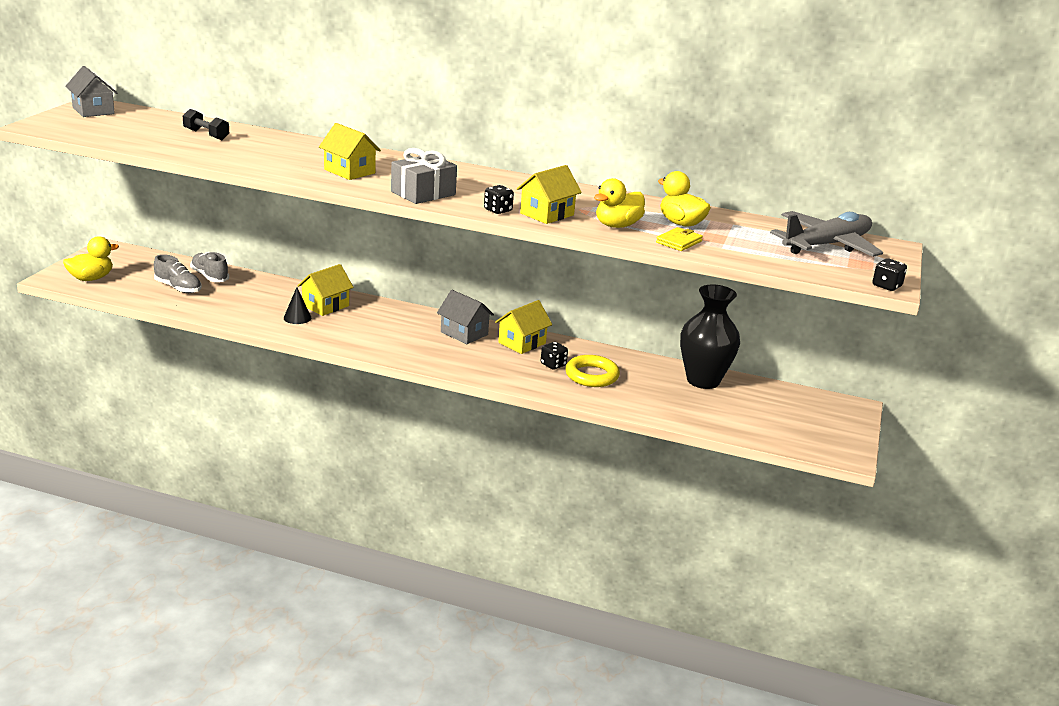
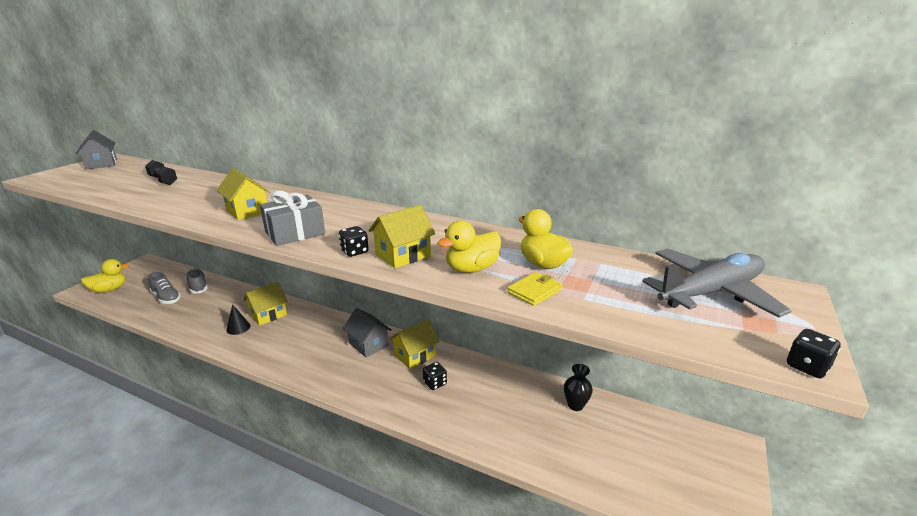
camera: 10 degrees right, 0 degrees up
(591, 375) = (467, 398): yellow ring -> none
(703, 380) = (575, 405): black vase -> black vase, size x0.49

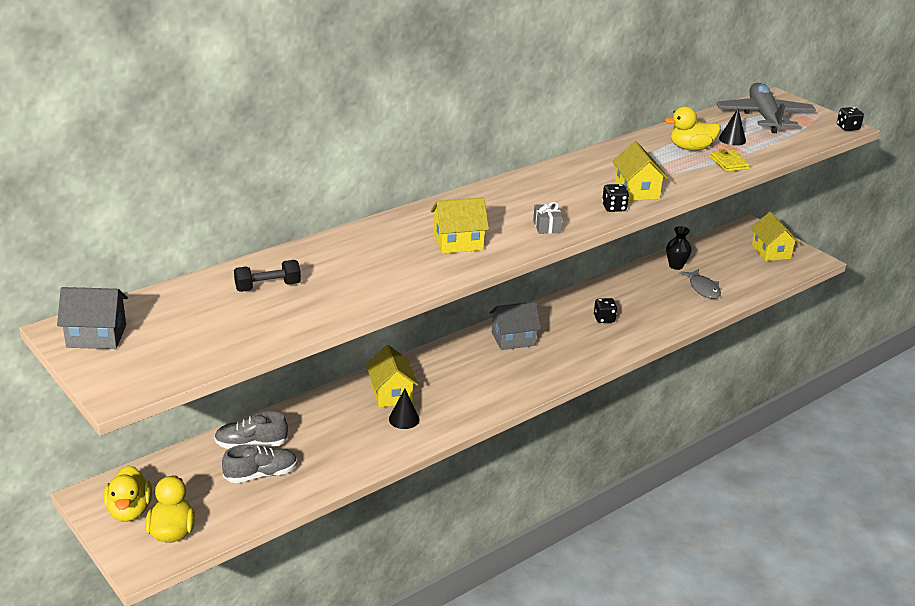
camera: 65 degrees left, 5 degrees up
(295, 233) = (547, 226): grey gift -> grey gift, size x0.55
(415, 355) = (554, 318): yellow house -> yellow house (771, 252)
(471, 269) = (680, 173): yellow duck -> yellow duck (129, 511)
(550, 437) = (703, 289): none -> grey fish
(605, 283) = (732, 139): none -> black cone

